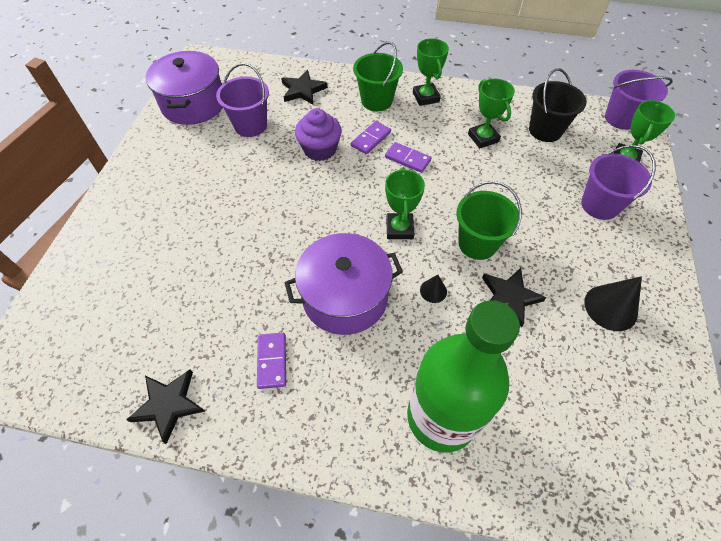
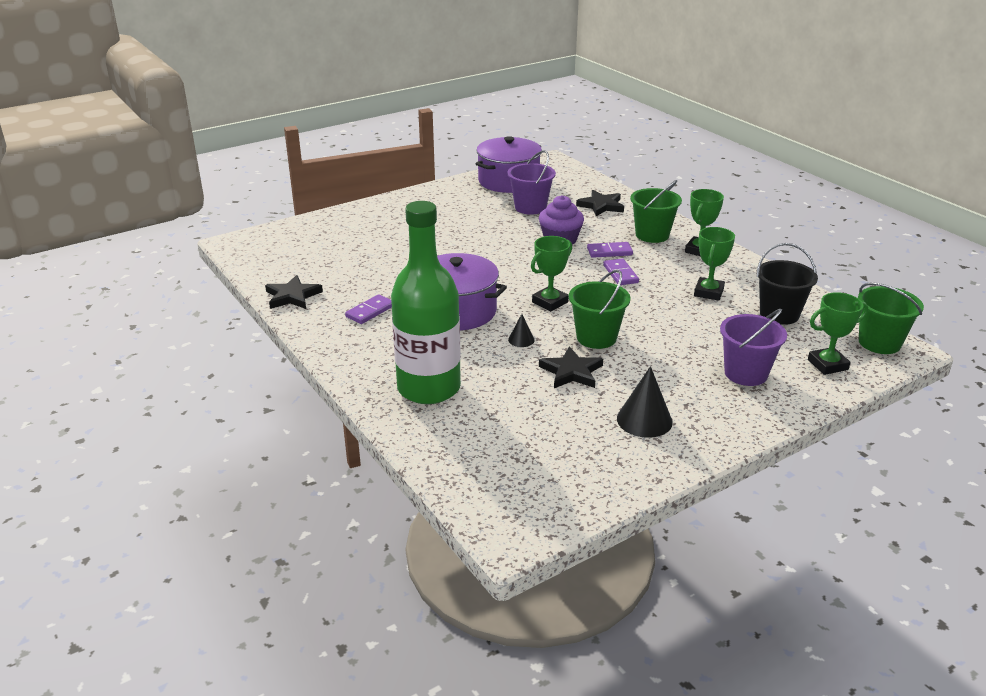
camera: 45 degrees right, 25 degrees down
(621, 118) = (879, 343): purple bucket -> green bucket

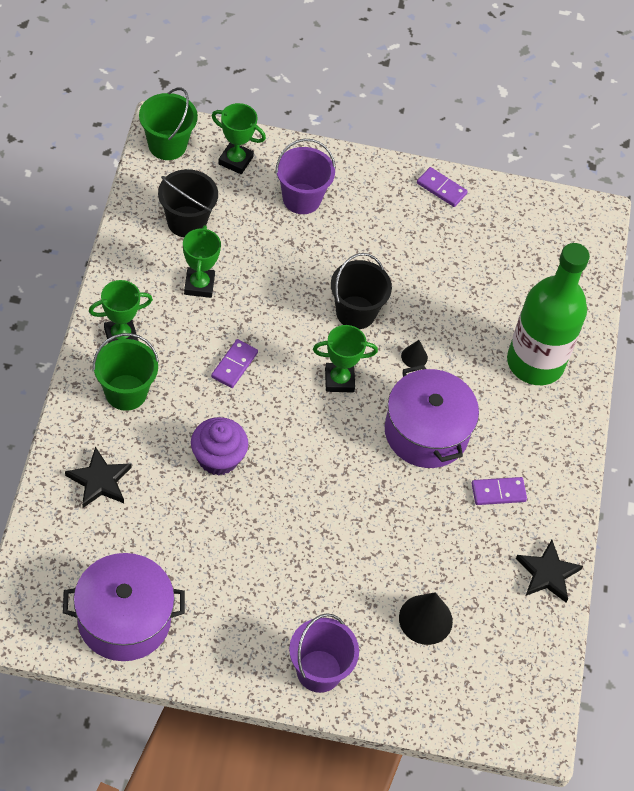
camera: 145 degrees left, 25 degrees up
(530, 207) = (171, 541): purple bucket -> purple bucket (319, 671)
(571, 372) = (417, 296): black star -> none
(596, 337) = (355, 312): green bucket -> black bucket
(609, 252) = (199, 402): purple domino -> purple domino (441, 188)
(644, 420) = (422, 221): black cone -> black cone (425, 619)
(708, 292) = (199, 285): green trophy -> green trophy turned 60 degrees counterclockwise

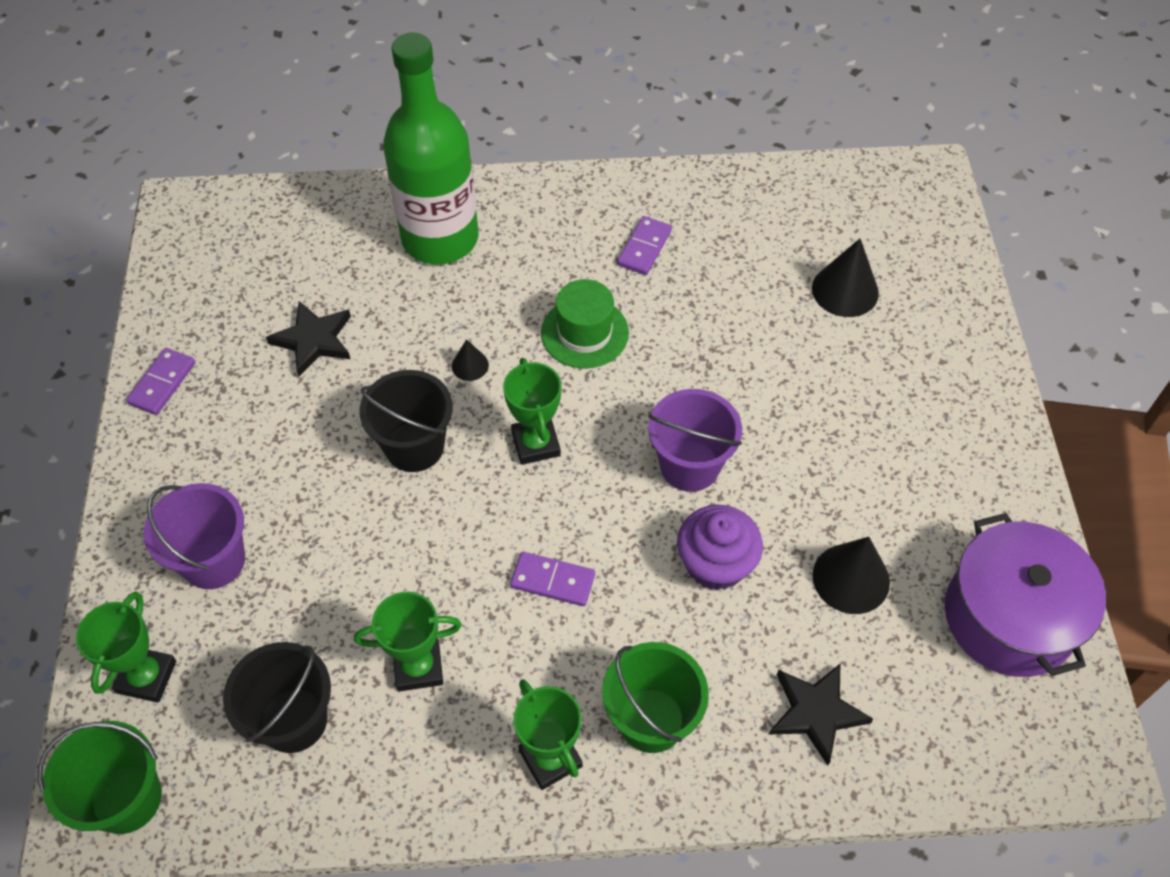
camera: 95 degrees left, 0 degrees up
(182, 533) = (851, 578): none -> black cone
(319, 671) = (964, 381): purple bucket -> purple bucket (689, 465)
(426, 432) = (584, 332): purple pot -> green hat
(498, 492) = (644, 248): purple domino -> purple domino turned 45 degrees clockwise
(547, 574) = (733, 189): black star -> black star (314, 340)

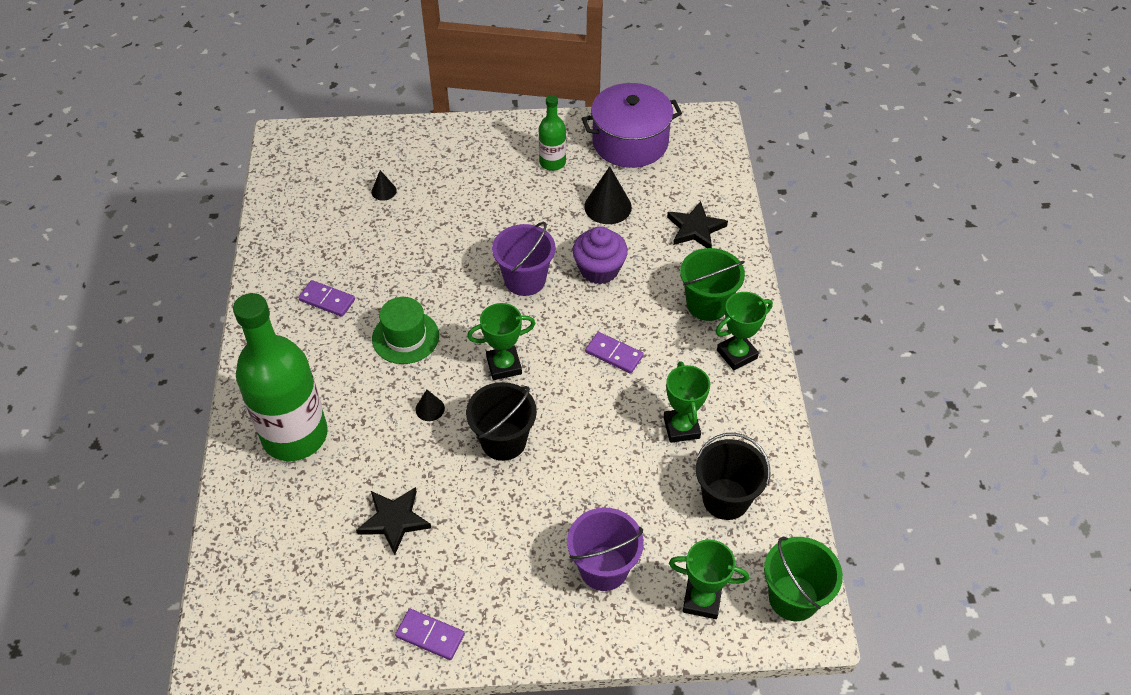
camera: 90 degrees left, 5 degrees down
(553, 580) = (614, 354): purple domino -> purple domino turned 75 degrees counterclockwise
(845, 290) = (383, 191): black cone -> black cone, size x0.54
(939, 499) = (552, 162): none -> green bottle

